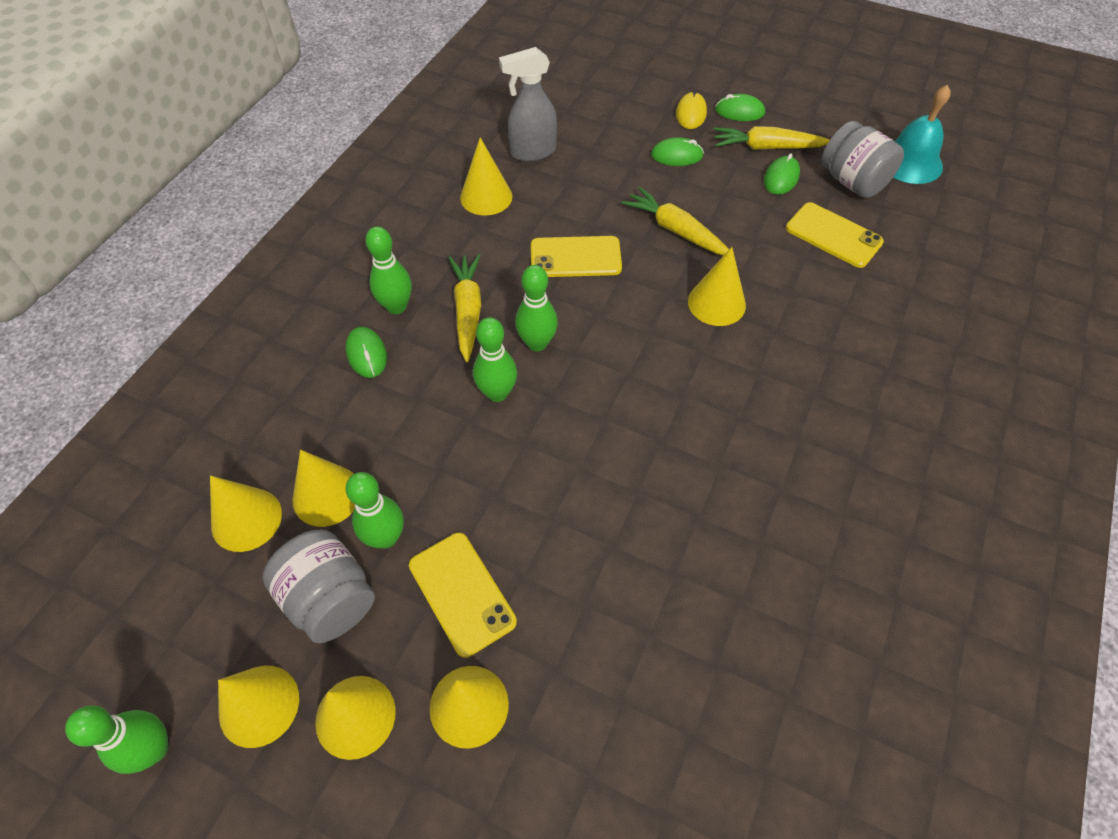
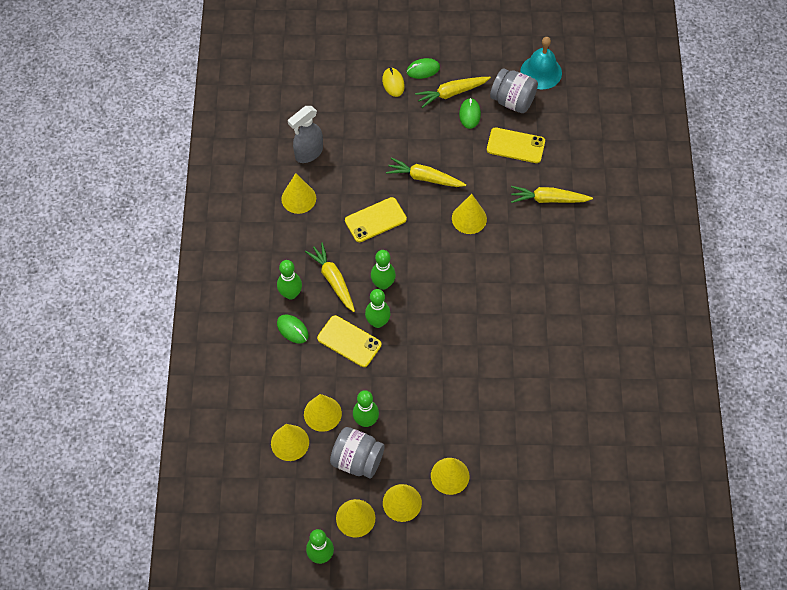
camera: 25 degrees left, 5 degrees up
(462, 593) = (418, 430): yellow phone -> yellow phone (349, 341)
(677, 155) = (399, 121): green mouse -> none
(856, 321) = (548, 199): none -> yellow carrot

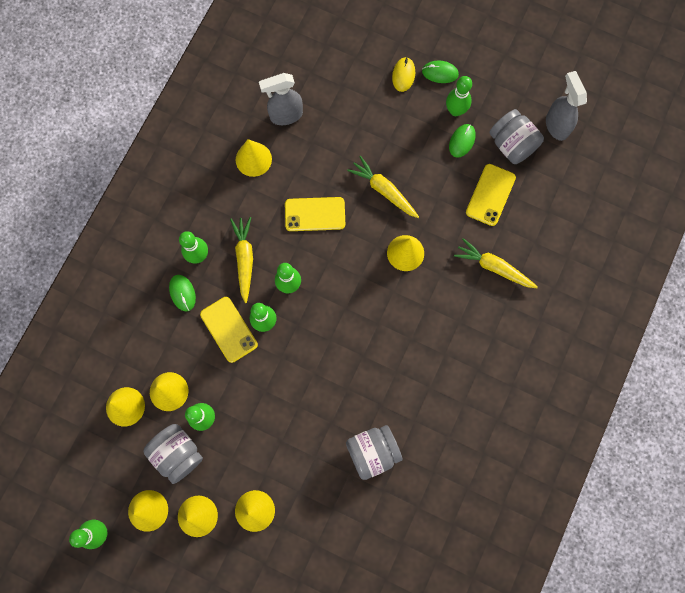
camera: 25 degrees right, 15 degrees up
(451, 93) = (455, 110): yellow carrot -> green bowling pin
(515, 146) = (490, 195): yellow phone -> yellow phone turned 75 degrees clockwise
(525, 384) = (372, 452): none -> grey jar
(541, 72) = (556, 125): turquoise bell -> grey spray bottle

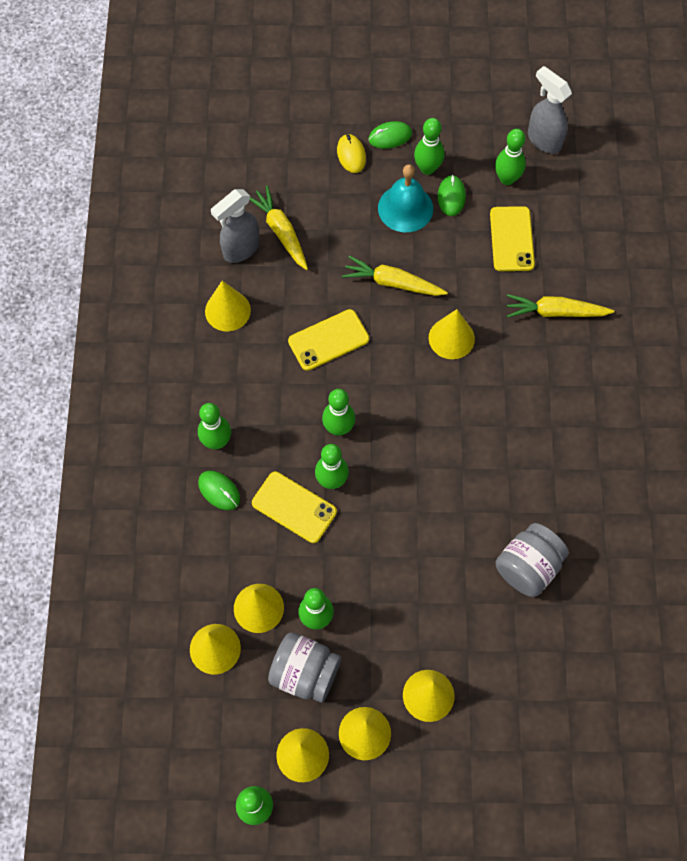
camera: 25 degrees left, 10 degrees down
(244, 259) = (273, 422): yellow carrot -> yellow carrot (281, 232)
(422, 135) = (405, 208): none -> turquoise bell
(512, 145) = (507, 179): grey jar -> green bowling pin

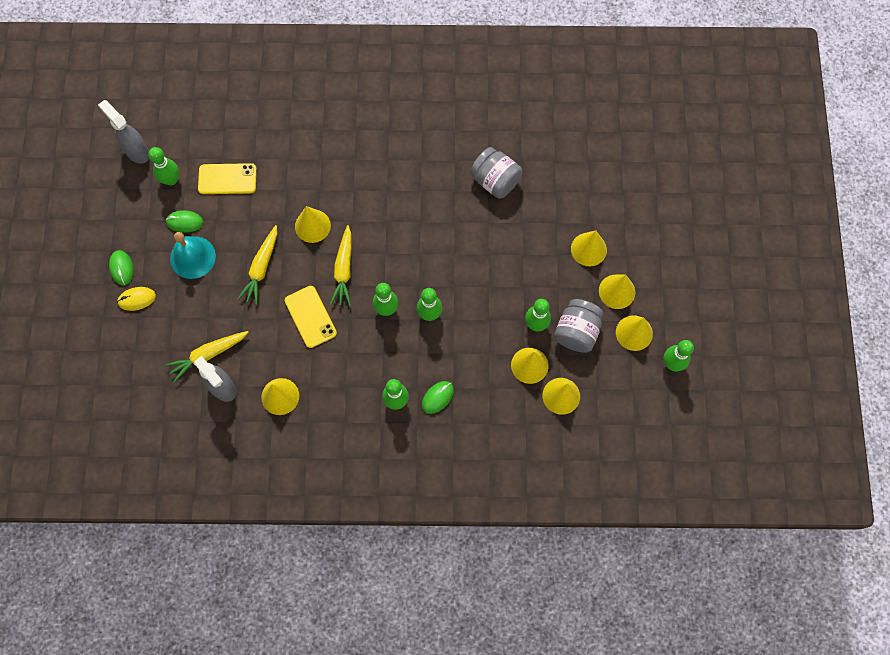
camera: 90 degrees left, 5 degrees up
(294, 507) = (451, 341): yellow phone -> none
(427, 168) = (156, 239): green bowling pin -> none
(543, 140) = (136, 151): grey spray bottle -> grey spray bottle turned 90 degrees clockwise
(555, 312) = (293, 151): yellow carrot -> yellow carrot (344, 269)

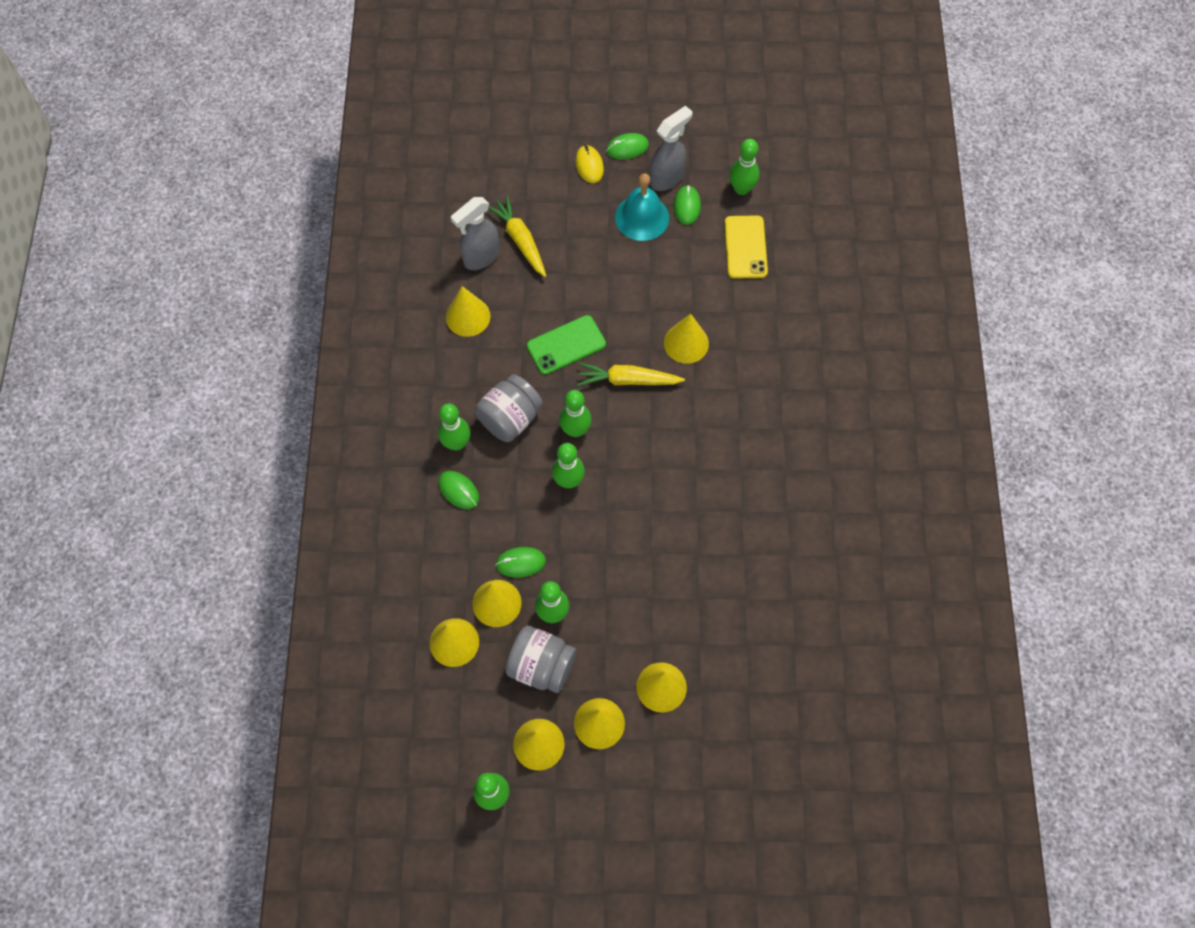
camera: 90 degrees right, 5 degrees down
(136, 151) = (777, 151): grey spray bottle -> grey spray bottle (667, 178)
(261, 268) = (629, 289): yellow carrot -> none
(310, 317) = (566, 345): yellow phone -> green phone
(495, 181) = (759, 564): grey jar -> grey jar (510, 418)
(497, 348) = (520, 563): none -> green mouse

